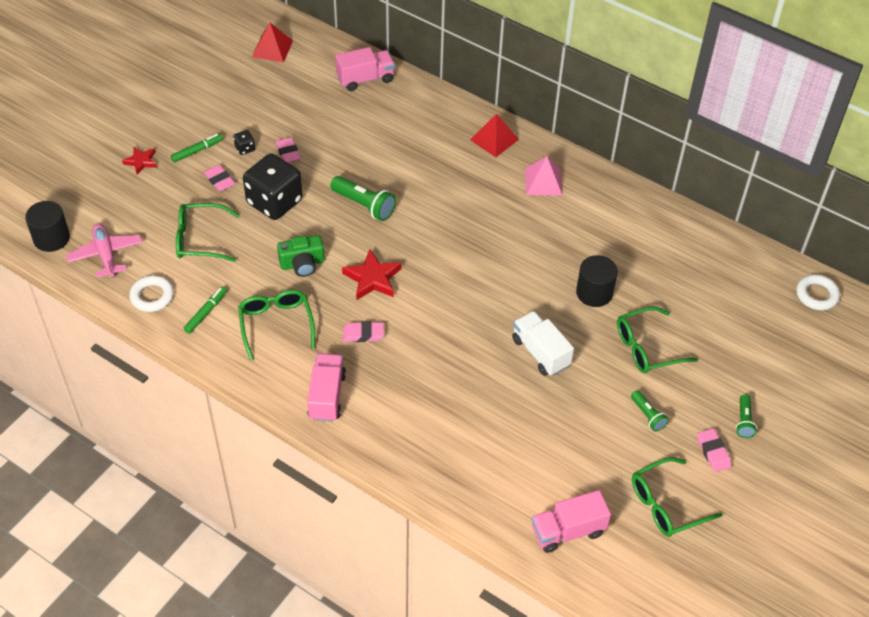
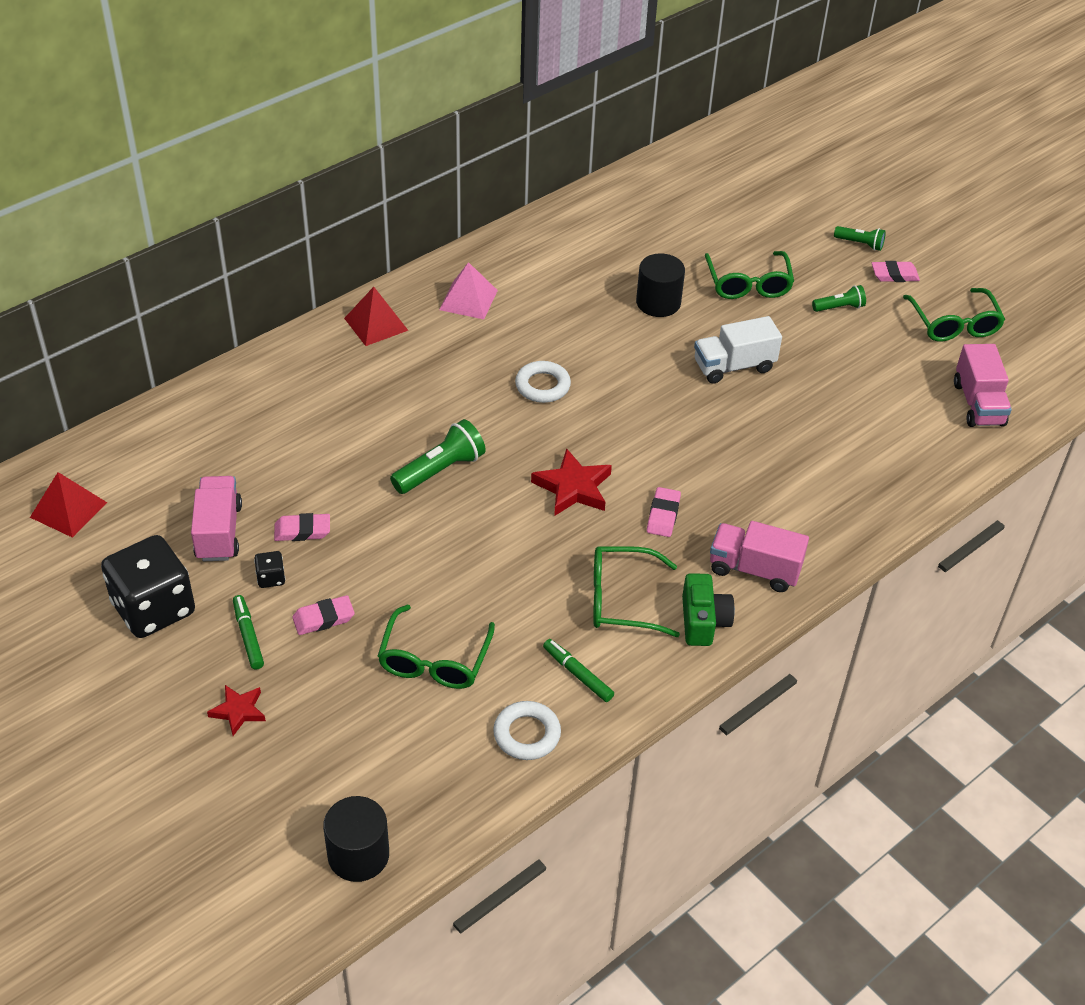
camera: 75 degrees left, 5 degrees down
(106, 255) = (422, 783): pink plane -> none
(274, 202) = (395, 563): black dice -> black dice (153, 608)
(302, 264) = (523, 553): green camera -> green camera (703, 621)
(365, 79) = (195, 420): pink truck -> pink truck (219, 532)
(816, 295) = (710, 150): white ring -> white ring (542, 386)

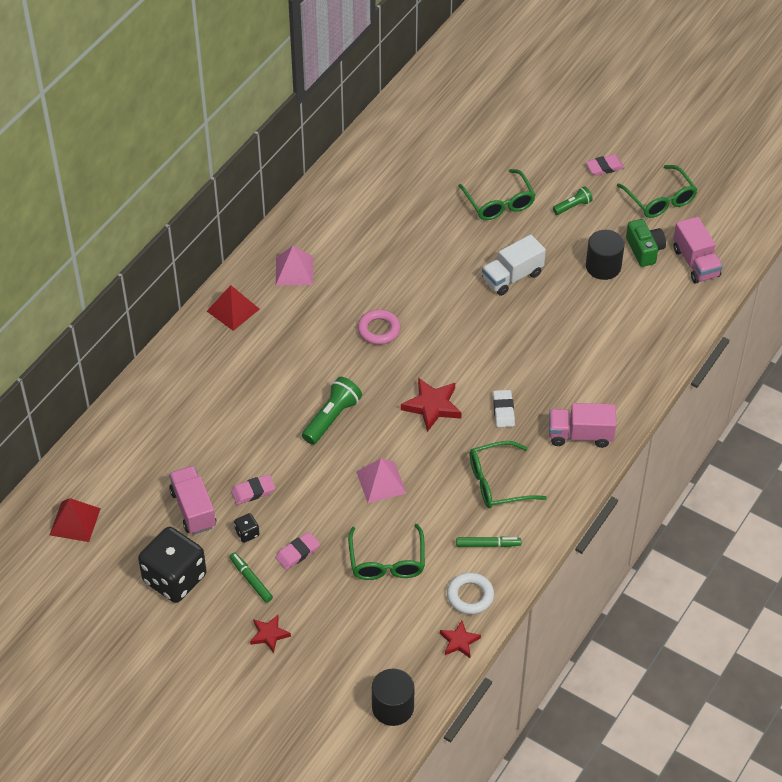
camera: 15 degrees left, 5 degrees up
(469, 560) = (381, 482): none -> pink pyramid
(487, 791) = (459, 641): none -> red star
(542, 386) = (379, 330): white ring -> pink ring
(578, 674) = (488, 544): green marker -> green marker turned 150 degrees clockwise
(658, 303) = (438, 236): black cylinder -> black cylinder (603, 266)
(663, 515) = (503, 410): pink eraser -> white eraser
(703, 621) = (558, 483): green camera -> green camera (644, 250)
(860, 244) = (571, 146): green flashlight -> none

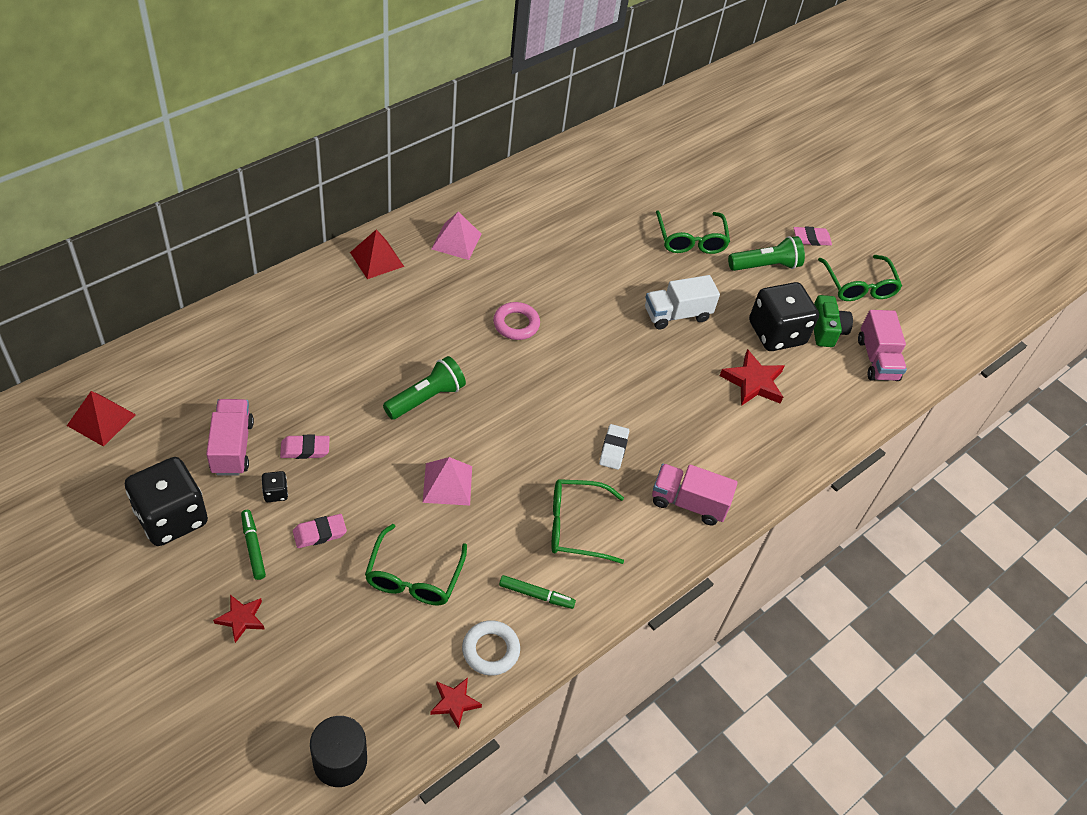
camera: 10 degrees right, 0 degrees up
(432, 406) = (538, 420): red star -> red star (753, 382)
(573, 206) = (765, 265): green flashlight -> green flashlight, size x1.68
(603, 266) = (776, 333): black cylinder -> black dice

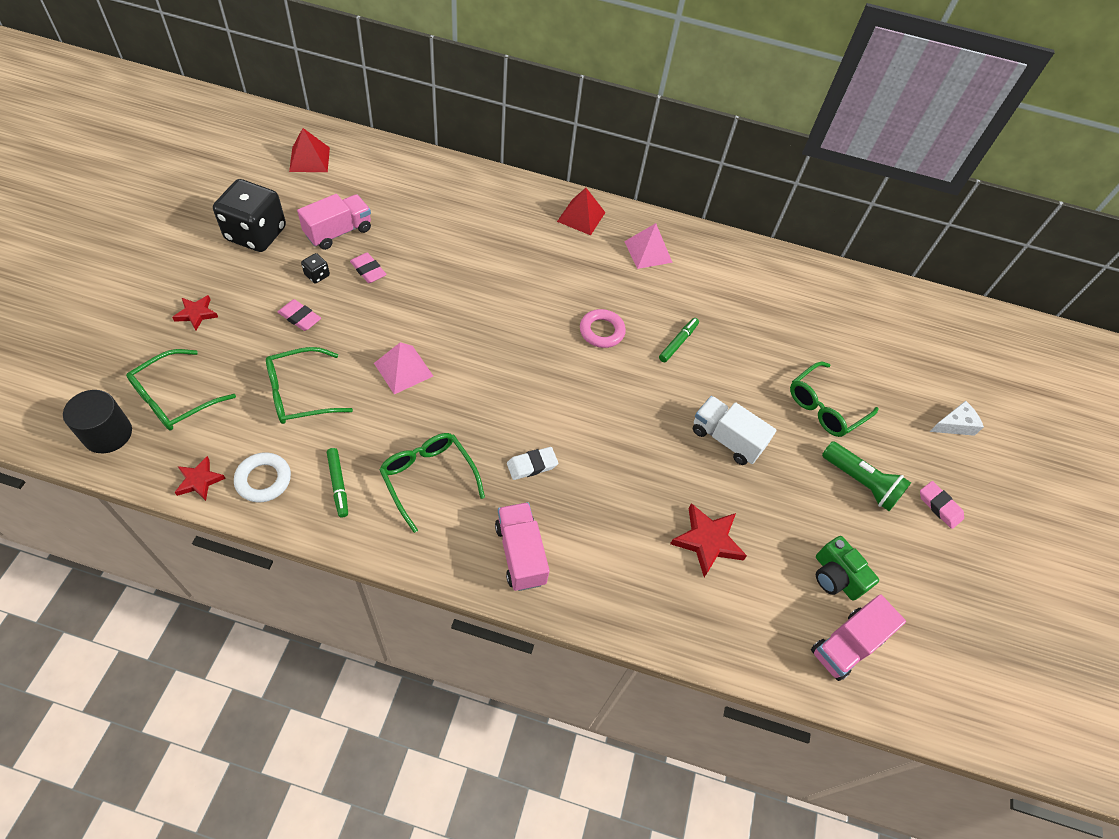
camera: 55 degrees right, 5 degrees up
(253, 547) = (261, 288): green marker -> green marker (678, 342)
(426, 398) = (475, 314): green flashlight -> none
(756, 183) = (954, 425): none -> white cheese
(776, 333) = (786, 533): black dice -> none
(826, 330) = (836, 576): green camera -> green camera turned 90 degrees clockwise
(859, 286) = (926, 580): green glasses -> green glasses (175, 398)

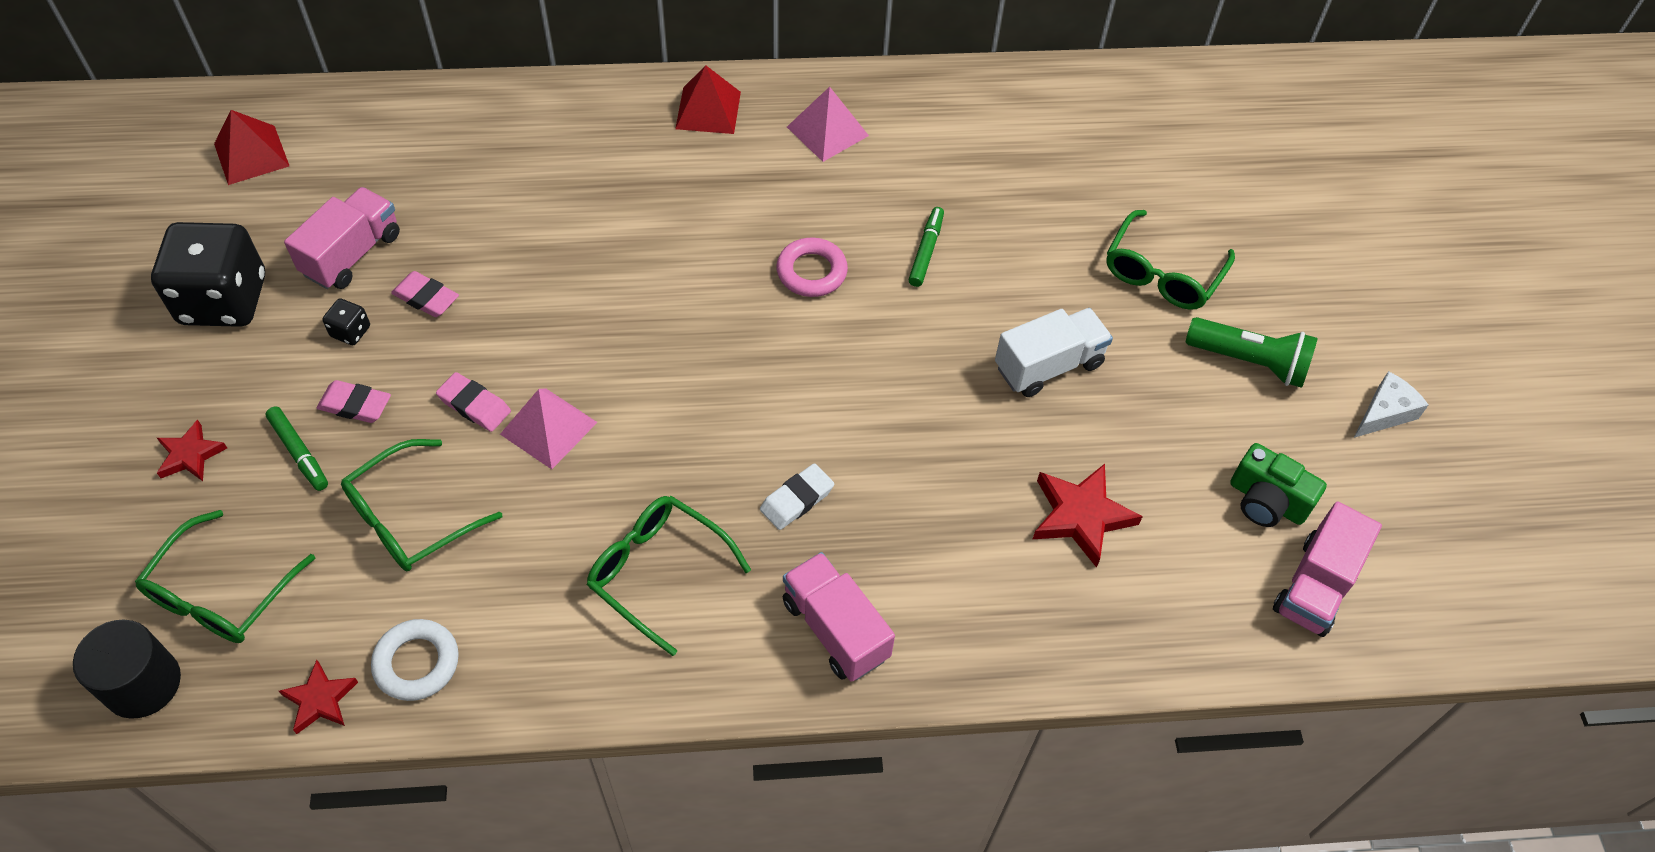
camera: 15 degrees left, 0 degrees up
(338, 484) = (531, 629): green marker -> green marker (299, 452)
(726, 439) = (1048, 366): white truck -> white truck turned 135 degrees clockwise
(939, 506) = (1362, 357): pink eraser -> pink eraser (474, 405)
(954, 425) = (1340, 238): white cheese -> white cheese (1384, 413)

